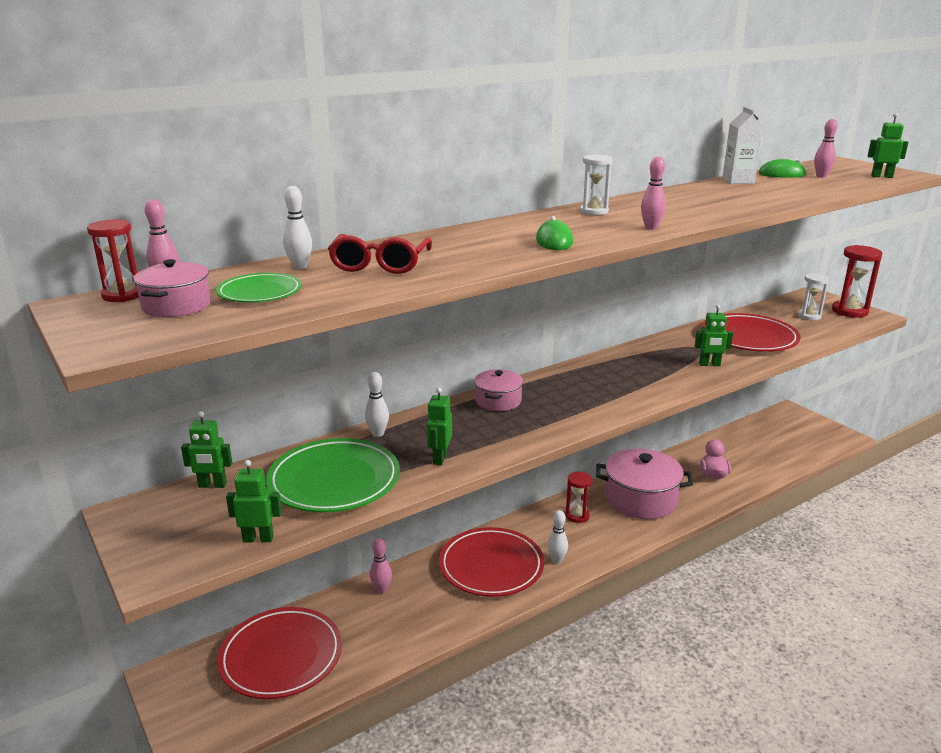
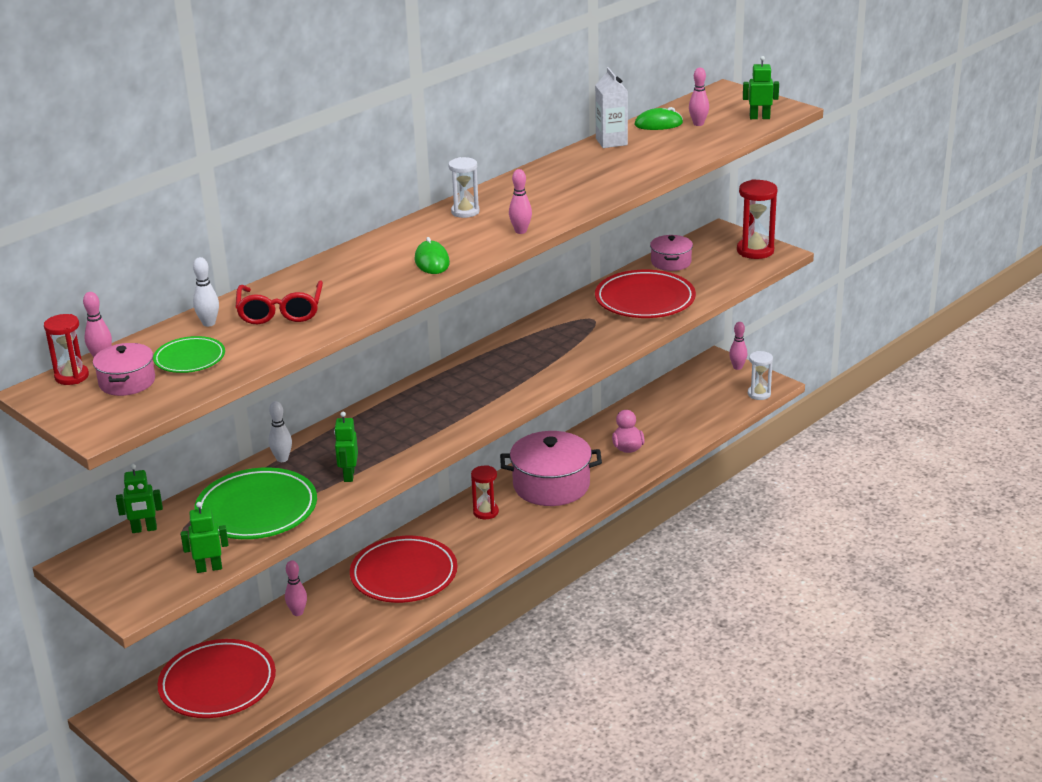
camera: 10 degrees left, 5 degrees up
(498, 401) = (392, 408): pink pot -> pink pot (671, 262)
(556, 560) = (469, 559): white bowling pin -> none
(709, 364) = (602, 339): green robot -> none
(809, 316) = (711, 263): white hourglass -> white hourglass (759, 394)
(810, 419) = (737, 367): none -> pink bowling pin

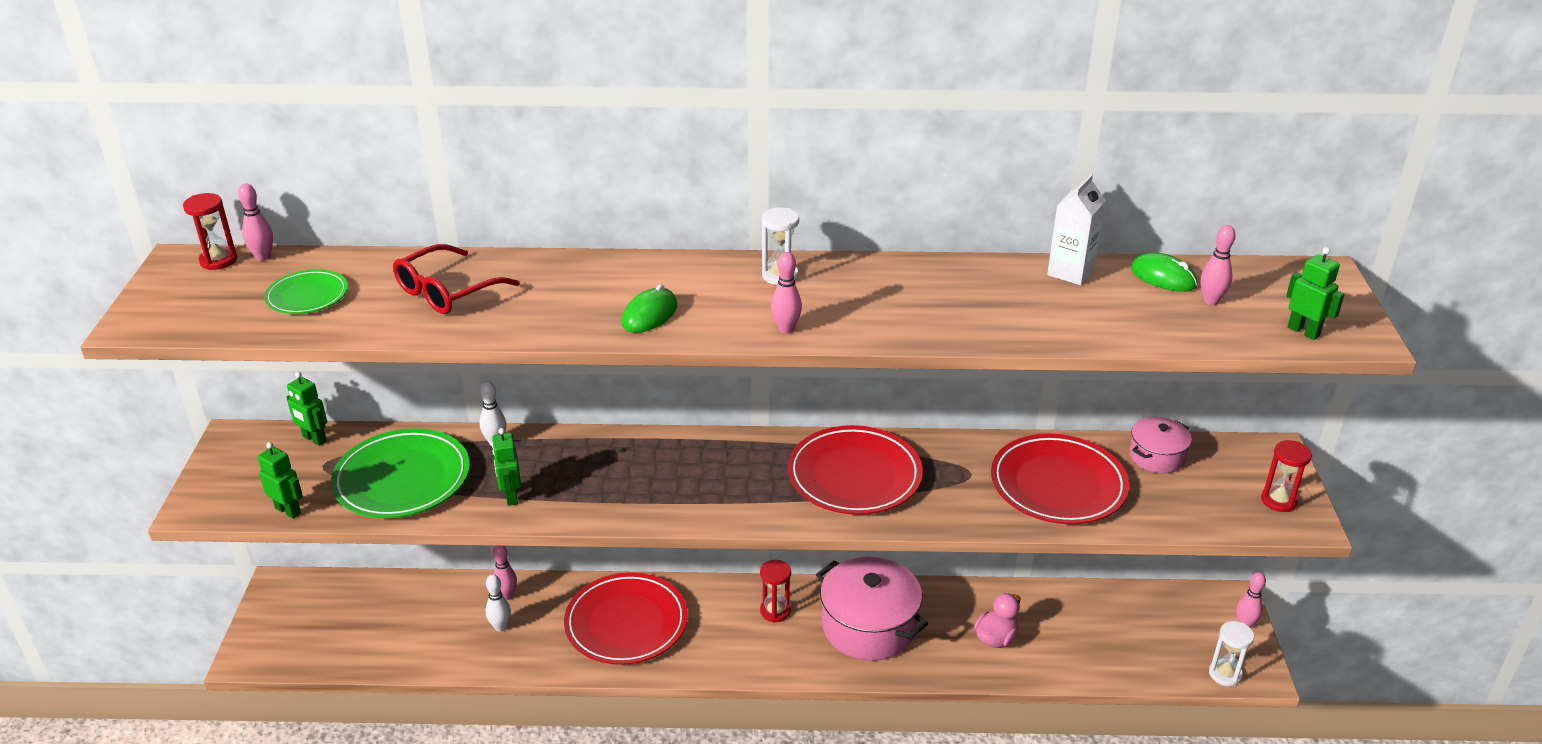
camera: 45 degrees right, 5 degrees up
(127, 382) = (234, 290): pink pot -> none
(209, 323) = (383, 269): white bowling pin -> white bowling pin (500, 627)
(217, 684) = (370, 617): red plate -> red plate (854, 476)
(348, 475) = (511, 496): green robot -> green robot turned 60 degrees counterclockwise
(755, 251) = (1278, 501): red hourglass -> red hourglass, size x0.65

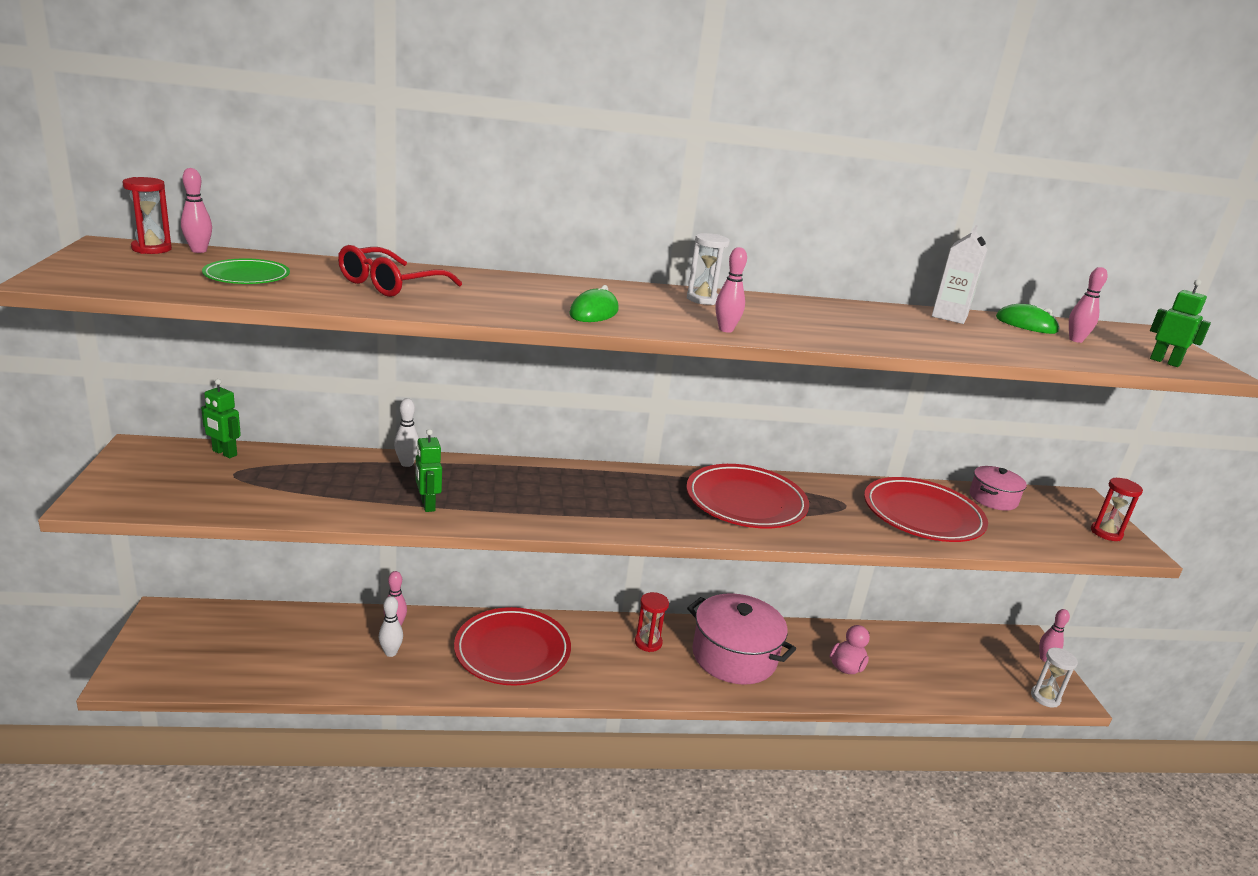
camera: 10 degrees left, 10 degrees down
(288, 510) = (197, 508): green robot -> none
(402, 479) = (316, 487): green plate -> none

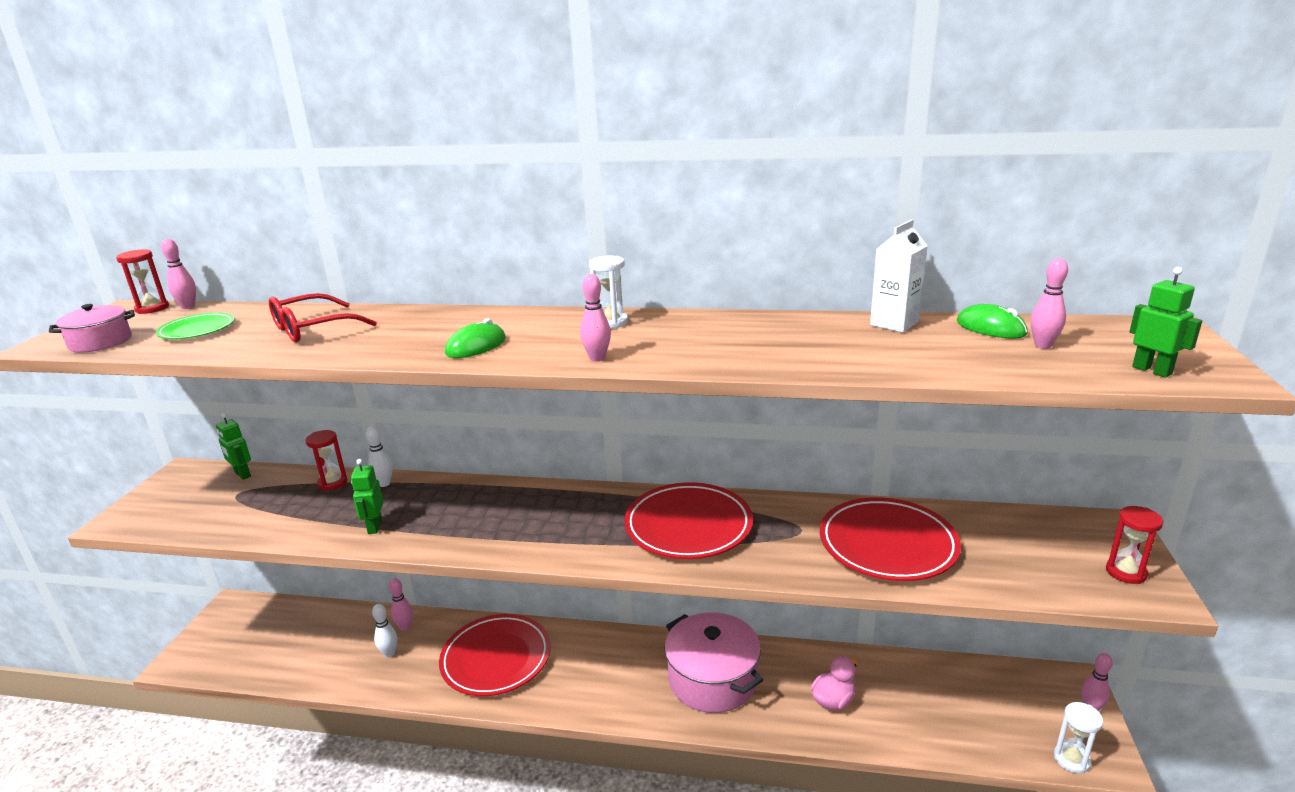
camera: 20 degrees right, 0 degrees up
(648, 643) = (629, 658): red hourglass -> red hourglass (332, 483)
(993, 499) = (991, 524): pink pot -> pink pot (100, 342)

